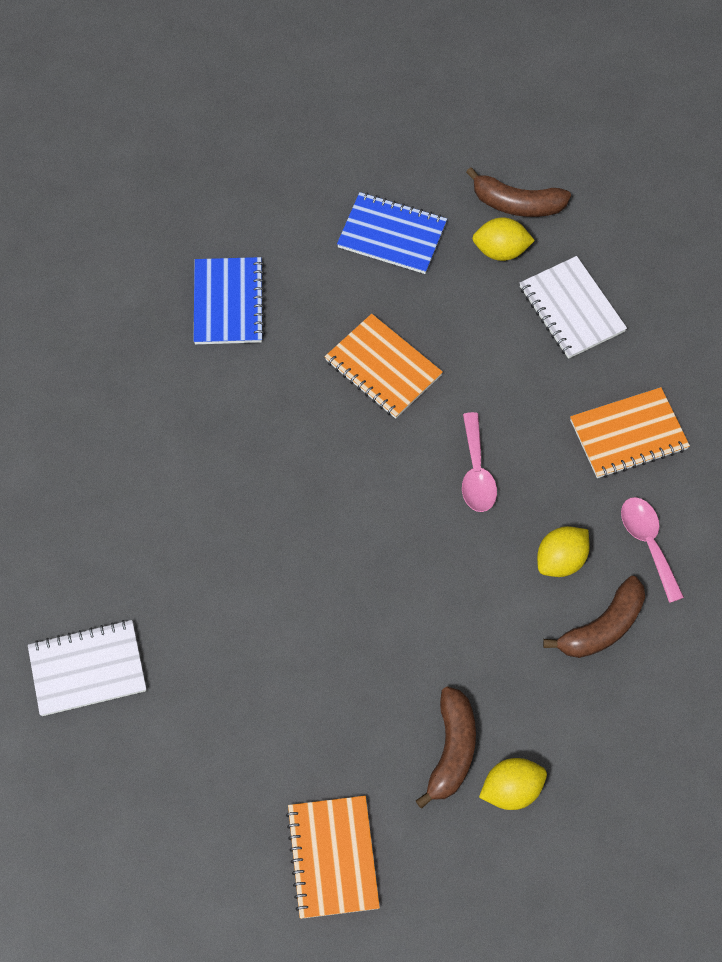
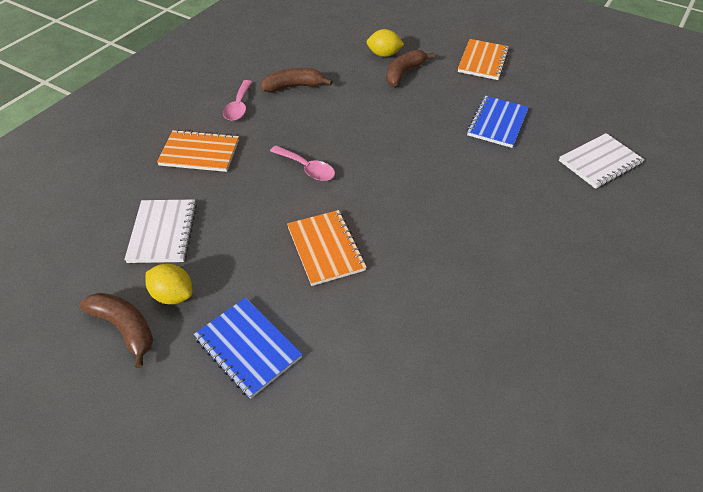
camera: 155 degrees left, 15 degrees down
(88, 669) = (600, 162): white notebook -> white notebook turned 45 degrees counterclockwise
(228, 303) = (423, 349): blue notebook -> blue notebook (497, 123)
(476, 472) = (307, 168): pink spoon -> pink spoon turned 105 degrees clockwise
(560, 560) = (292, 116): yellow lemon -> none

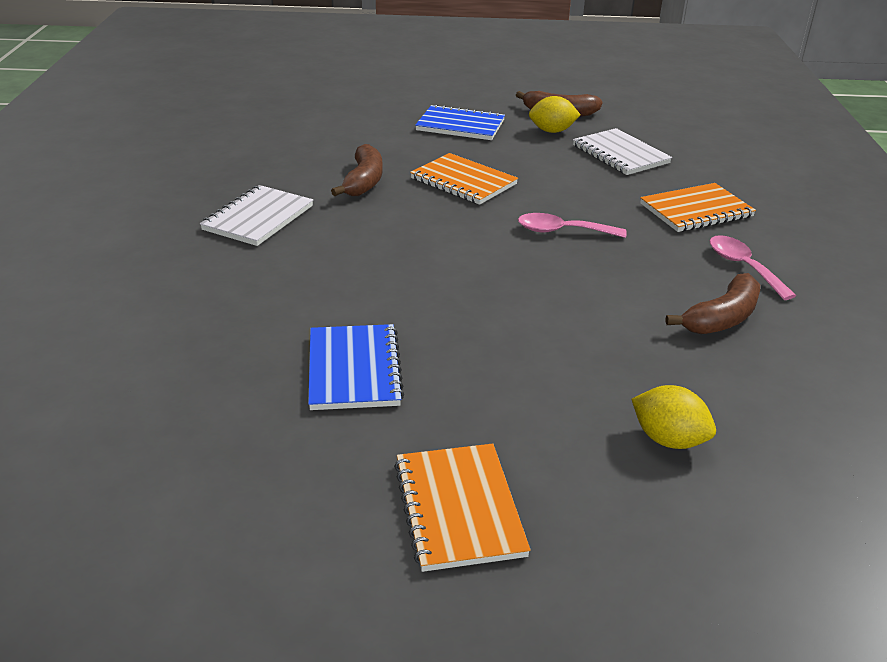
camera: 150 degrees right, 15 degrees down
(384, 55) = (668, 439): yellow lemon -> yellow lemon turned 60 degrees clockwise
(404, 73) = (587, 409): brown banana -> brown banana (364, 181)
(600, 162) = (158, 360): white notebook -> white notebook (258, 218)

